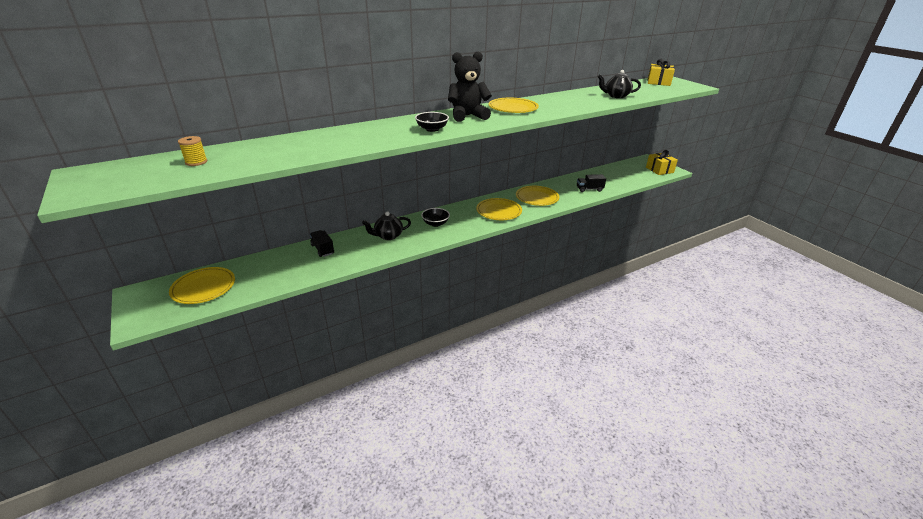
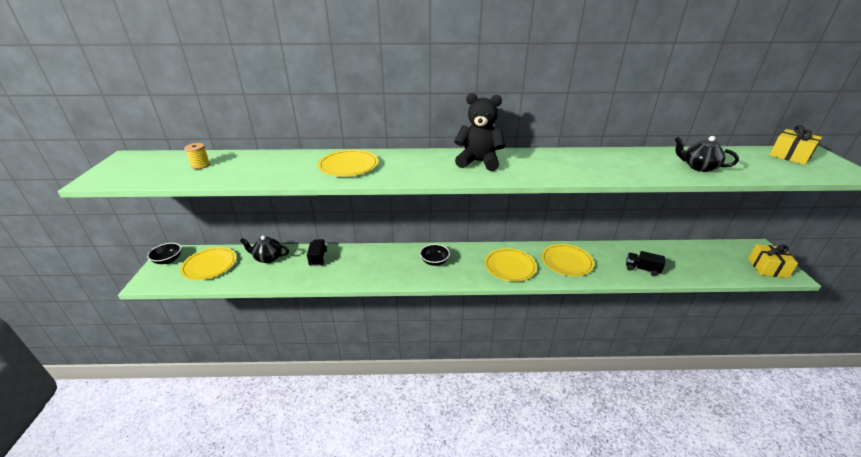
camera: 30 degrees right, 0 degrees up
(388, 236) = (381, 261): black teapot -> black teapot (268, 258)
(432, 129) = (423, 172): black bowl -> black bowl (168, 260)
(513, 108) = (541, 160): yellow plate -> yellow plate (348, 166)

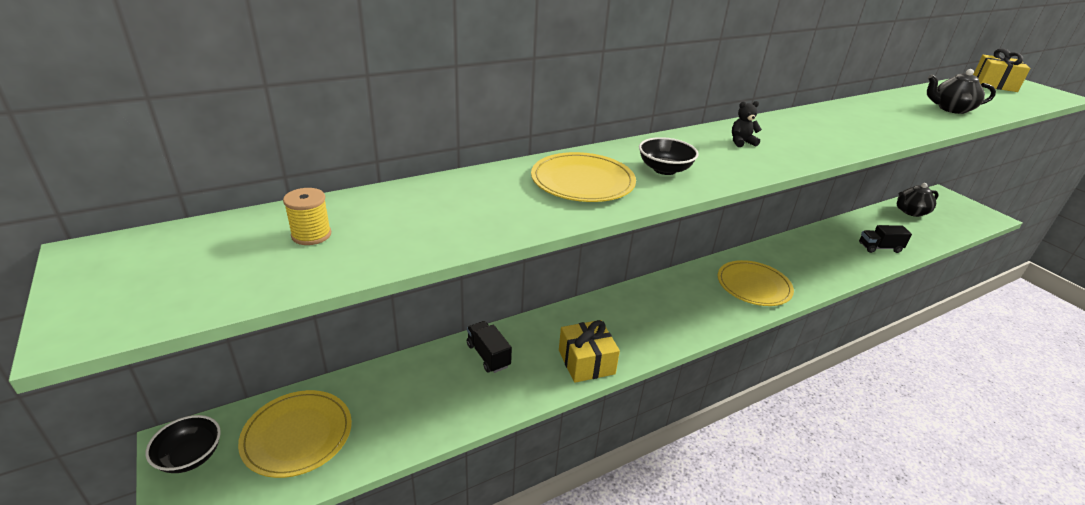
camera: 30 degrees left, 0 degrees up
(268, 258) = (400, 383): black teapot -> black teapot (911, 212)
(434, 261) = (660, 307): black bowl -> black bowl (664, 169)
(478, 162) = (741, 142): black teddy bear -> black teddy bear, size x0.41
(566, 261) = (804, 260): yellow plate -> none
(767, 268) = (971, 215): yellow gift -> yellow gift (586, 362)

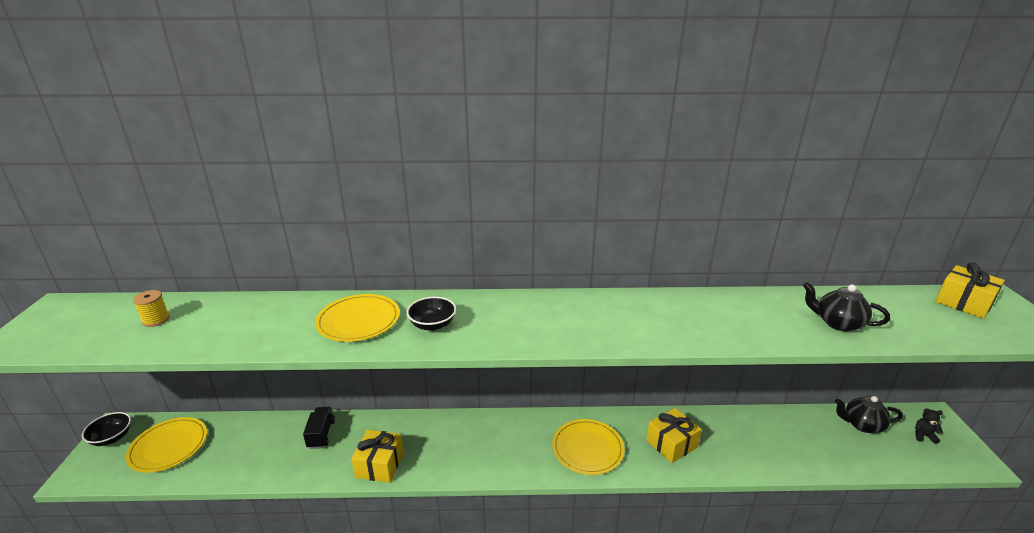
camera: 30 degrees right, 5 degrees down
(741, 142) = (537, 314): black teddy bear -> black teddy bear (923, 436)
(809, 262) = (671, 444): none -> yellow gift
(879, 248) = (771, 453): black truck -> none

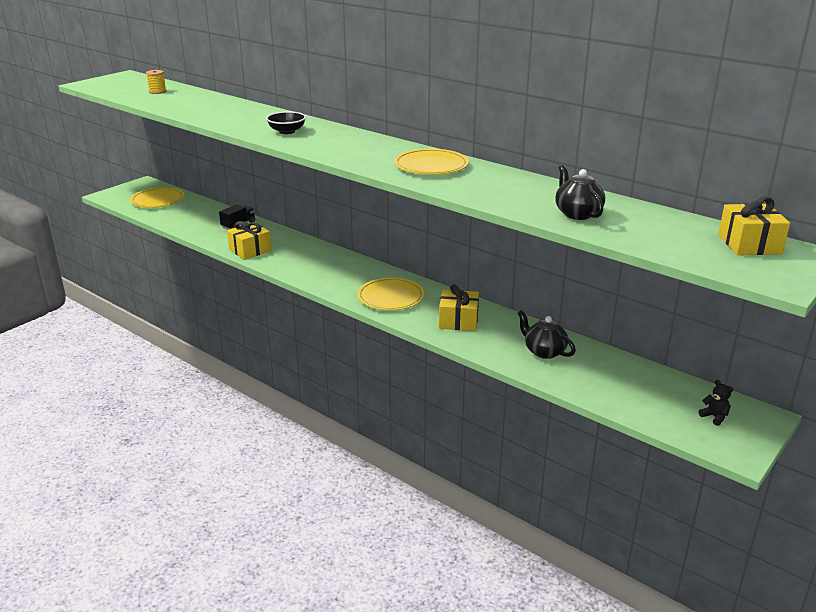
camera: 40 degrees right, 0 degrees up
(112, 438) = (137, 187): black bowl -> none
(358, 320) = (251, 119): yellow plate -> yellow plate (431, 165)
(862, 425) = (661, 385): black teapot -> black teapot (544, 351)

